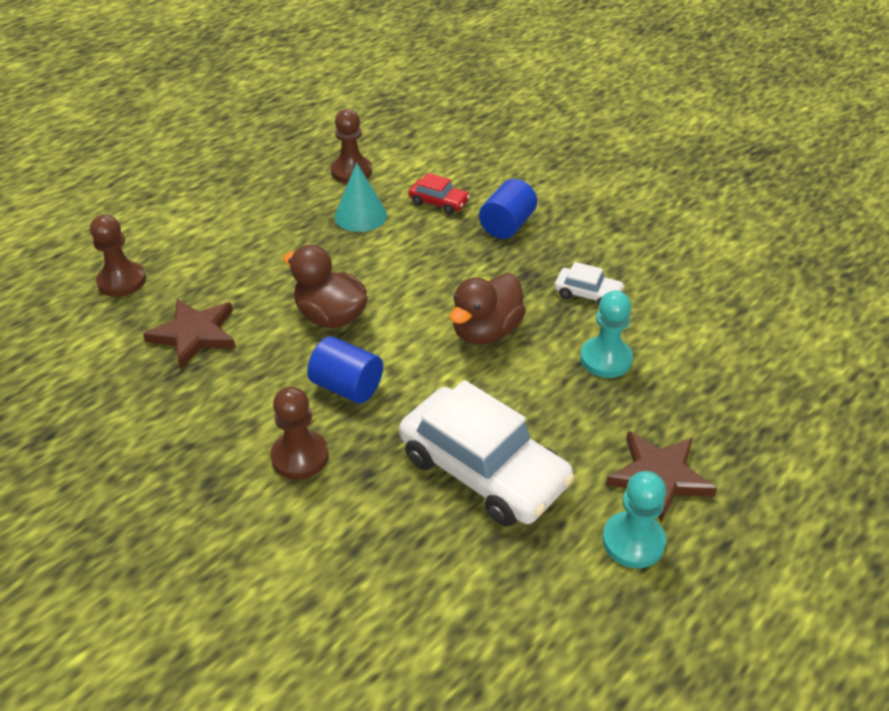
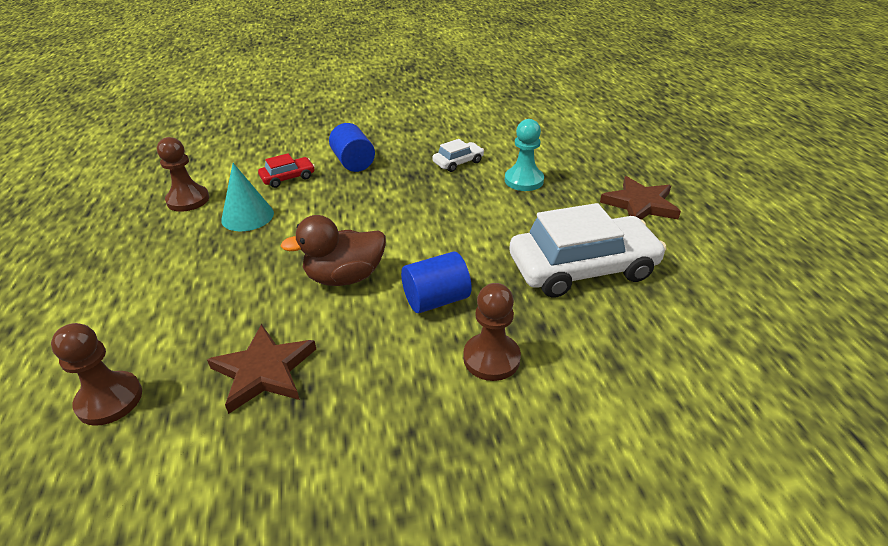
camera: 55 degrees left, 5 degrees down
(486, 331) = (448, 213): brown duck -> none
(633, 541) = (687, 235): turquoise pawn -> none

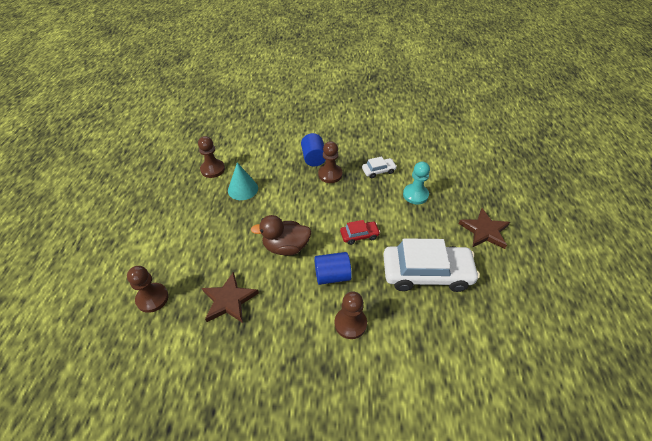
camera: 15 degrees right, 10 degrees up
(288, 178) = (272, 163): red car -> red car (359, 235)
(386, 177) = (330, 174): none -> brown pawn

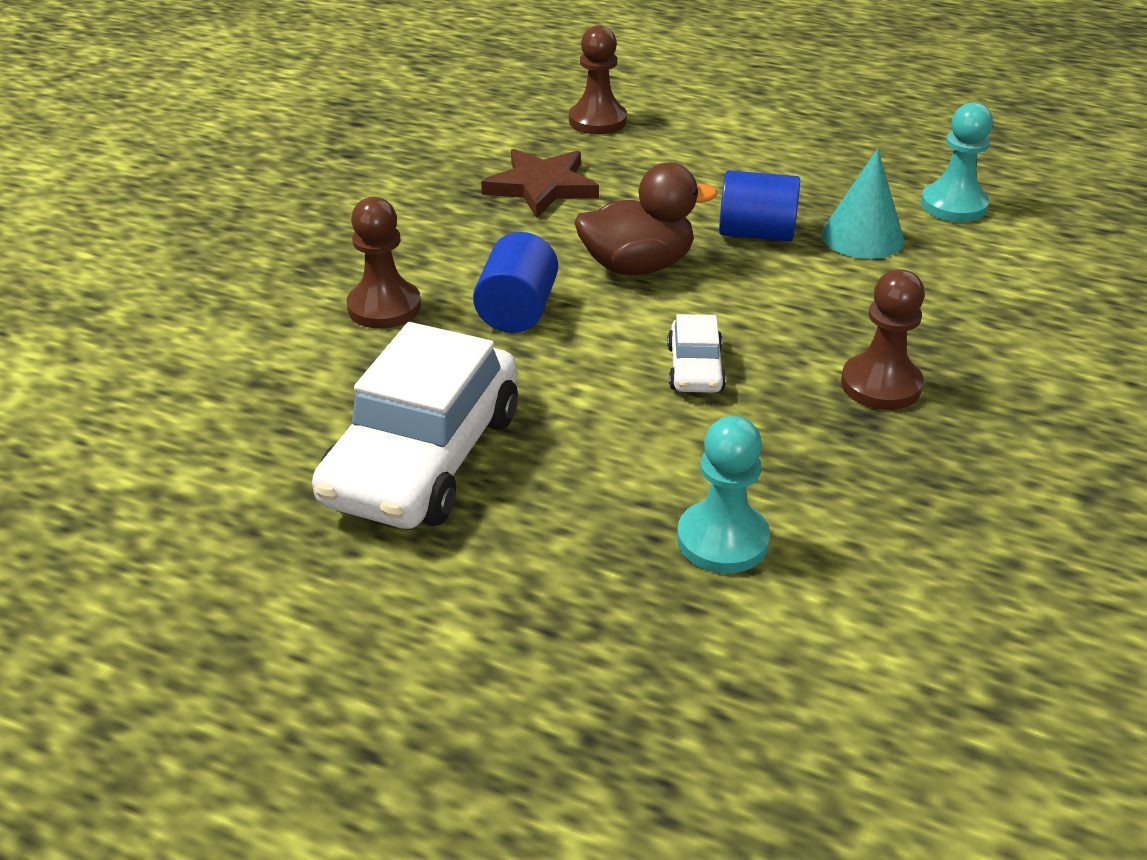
camera: 110 degrees right, 10 degrees down
(212, 169) = (953, 205): brown pawn -> turquoise pawn
(286, 247) = (637, 266): brown duck -> brown duck turned 60 degrees clockwise
(313, 158) = (970, 370): blue cylinder -> blue cylinder (756, 233)
(359, 235) = (614, 379): red car -> none
(378, 171) = (871, 491): white car -> white car (695, 368)
(484, 231) = (486, 647): brown star -> none

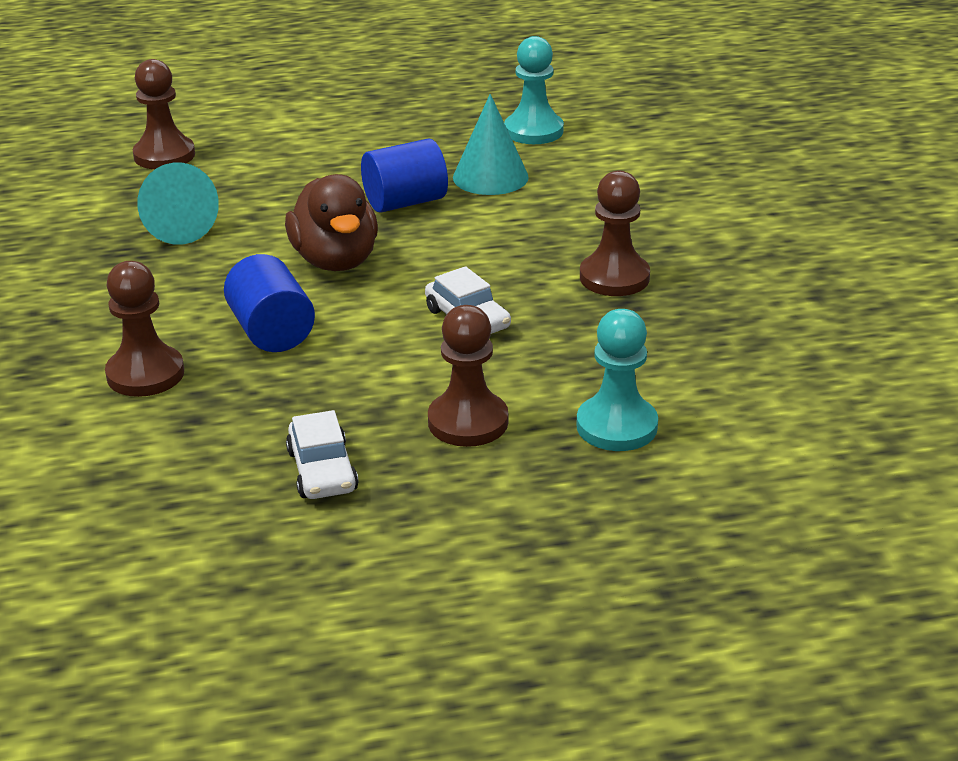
camera: 35 degrees left, 5 degrees down
(423, 457) = (322, 471): white car -> white car, size x0.46
(541, 187) = (176, 227): brown star -> turquoise cone
(590, 469) = (468, 422): none -> brown pawn
(637, 266) = (335, 261): brown duck -> brown duck turned 120 degrees clockwise

